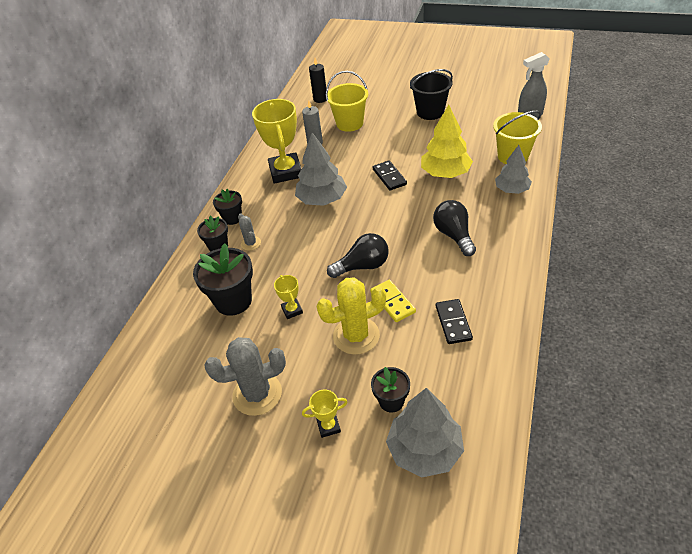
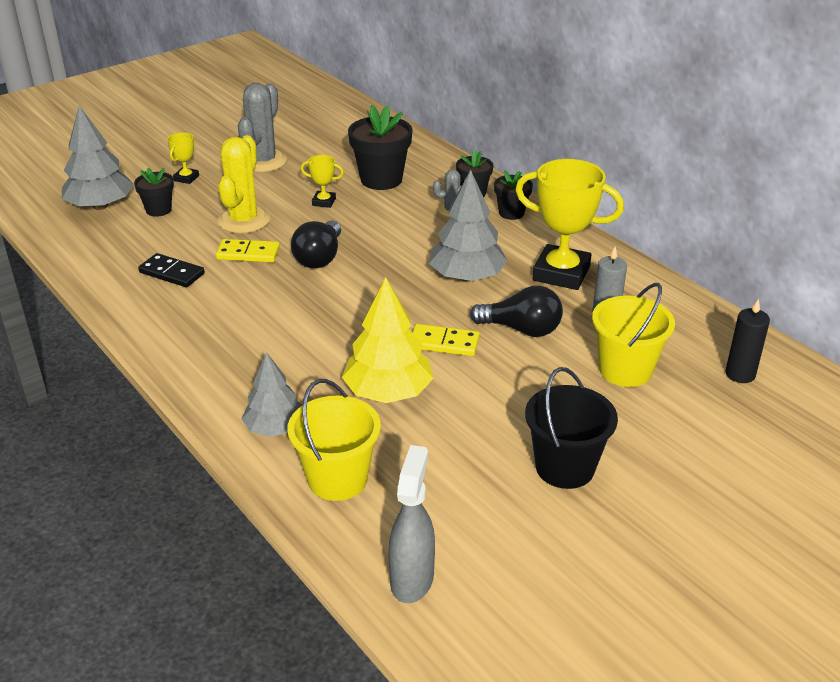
camera: 120 degrees right, 10 degrees down
(389, 177) = (444, 343): black domino -> yellow domino
(454, 235) = (271, 335): black light bulb -> black light bulb (521, 329)

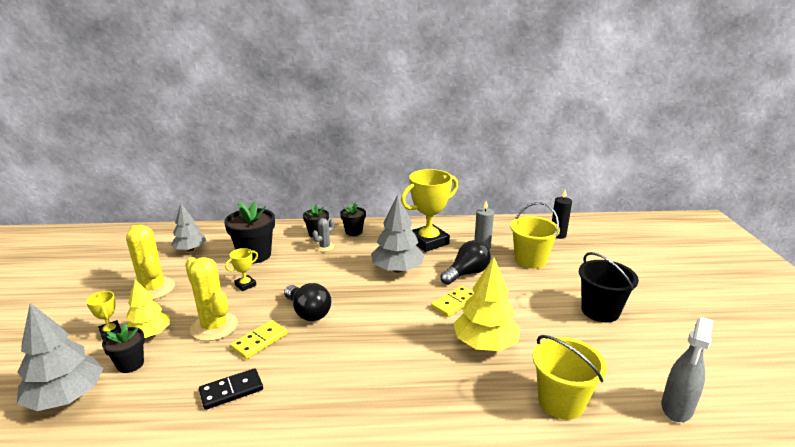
camera: 55 degrees left, 10 degrees down
(202, 196) = (150, 334): none -> yellow tree
(263, 161) = (153, 289): grey cactus -> yellow cactus
(275, 428) = (484, 410): grey tree -> grey tree (190, 249)
(412, 579) = (676, 408): grey spray bottle -> grey spray bottle turned 105 degrees counterclockwise

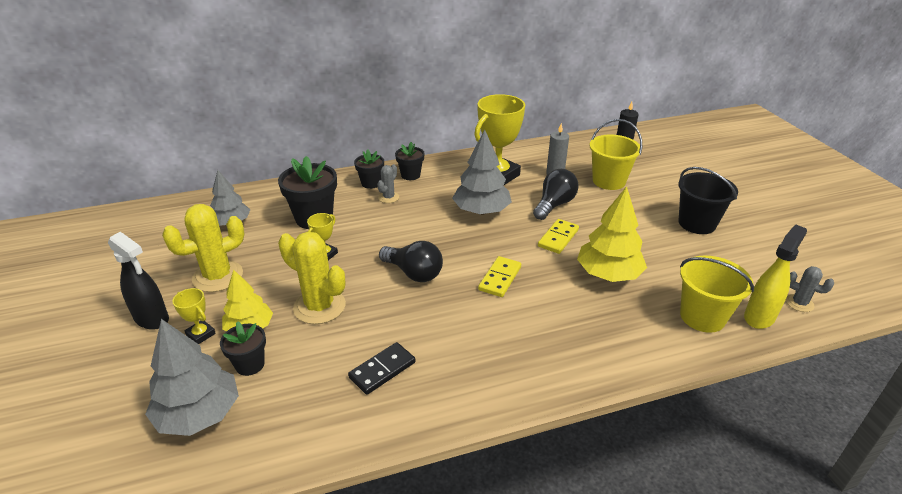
camera: 15 degrees left, 10 degrees up
(84, 313) = (152, 319): none -> black spray bottle
(153, 289) = (218, 276): yellow cactus -> yellow cactus turned 75 degrees counterclockwise
(259, 341) = (380, 313): yellow domino -> yellow domino (500, 278)
(624, 414) = (759, 317): none -> yellow spray bottle
(676, 408) = (799, 303): grey spray bottle -> grey cactus

